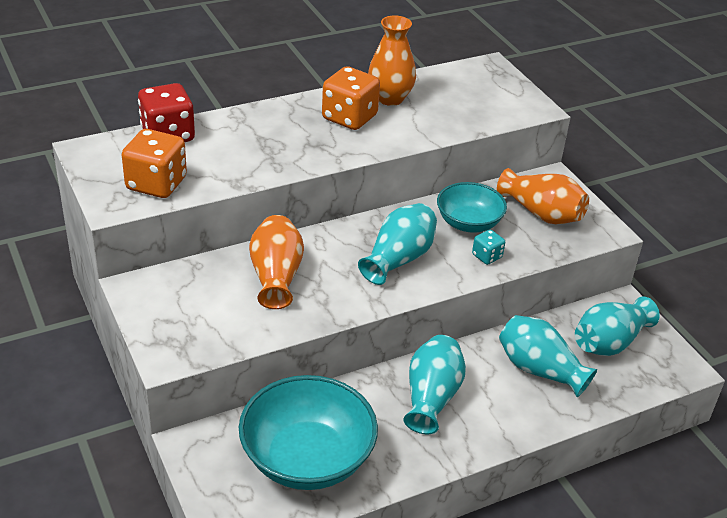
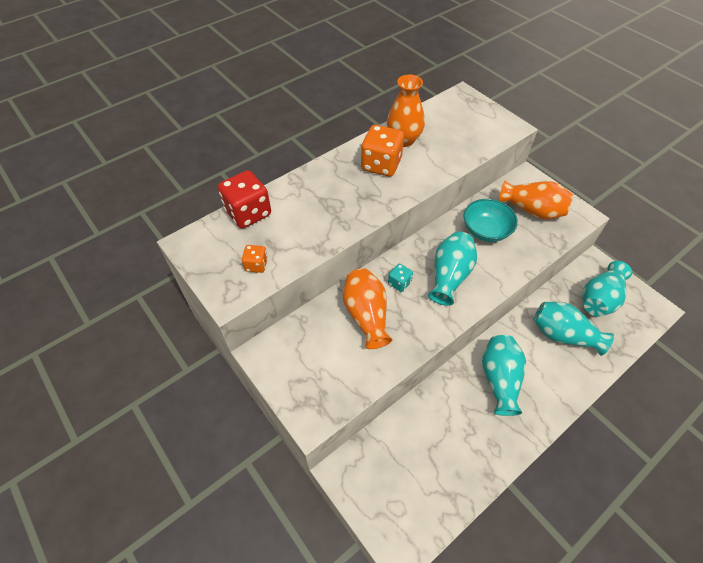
camera: 10 degrees left, 15 degrees up
(156, 184) = (256, 265): orange dice -> orange dice, size x0.51
(307, 458) = (433, 461): turquoise bowl -> none
(487, 256) = (510, 258): turquoise dice -> turquoise dice (399, 283)

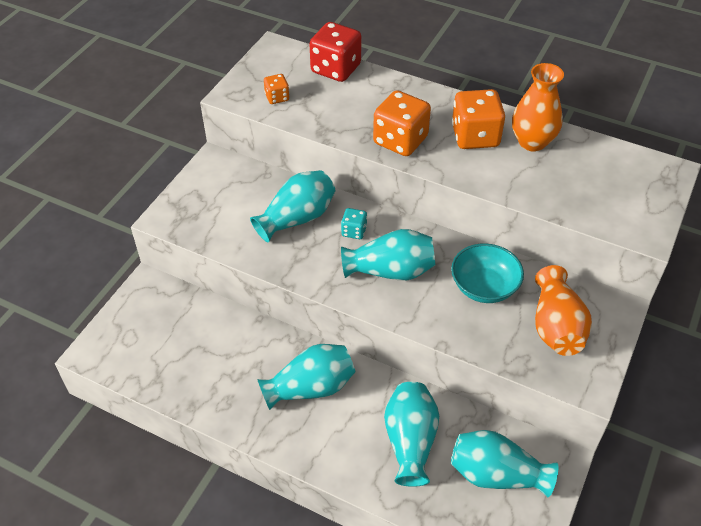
camera: 65 degrees right, 5 degrees down
(361, 206) = (400, 140): none -> orange dice
(366, 315) = (297, 218): orange vase -> turquoise vase

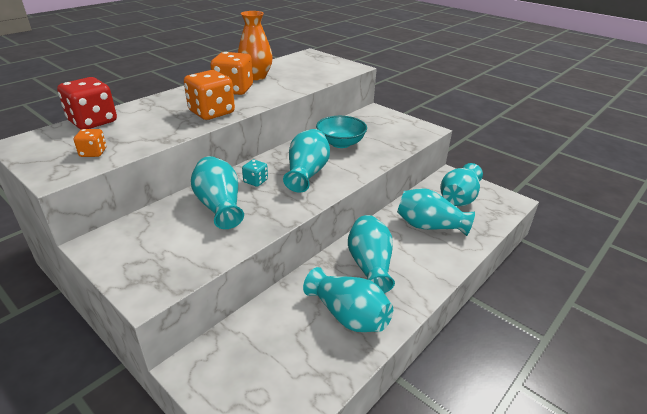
camera: 75 degrees left, 15 degrees down
(230, 382) = (348, 315): none -> turquoise vase
(556, 327) = (382, 129): orange vase -> none

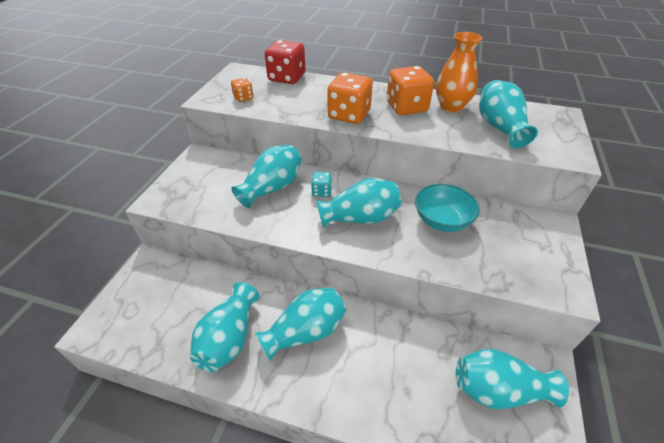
camera: 65 degrees right, 10 degrees up
(429, 226) = (409, 369): turquoise vase -> turquoise vase (499, 127)

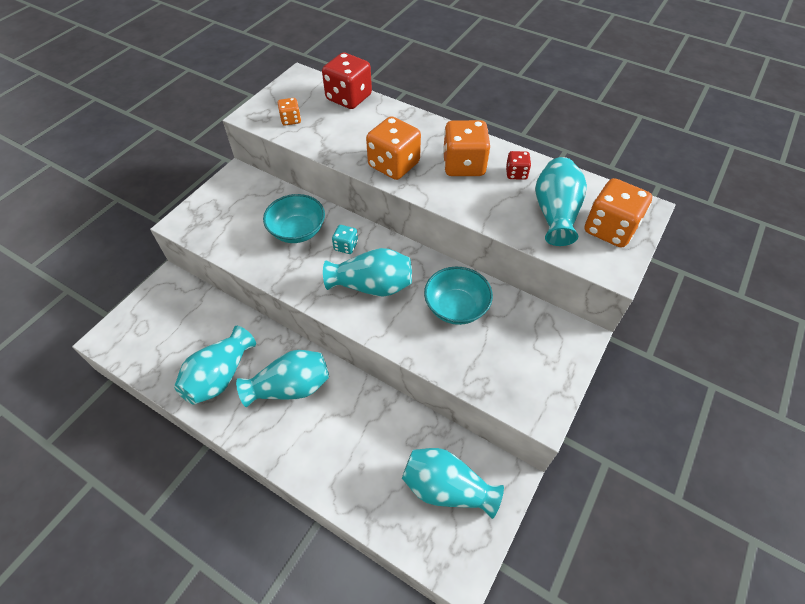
camera: 15 degrees right, 10 degrees up
(272, 188) = (297, 231): turquoise vase -> turquoise bowl
(451, 107) = (516, 173): orange vase -> red dice
(547, 131) = (609, 229): none -> orange dice

